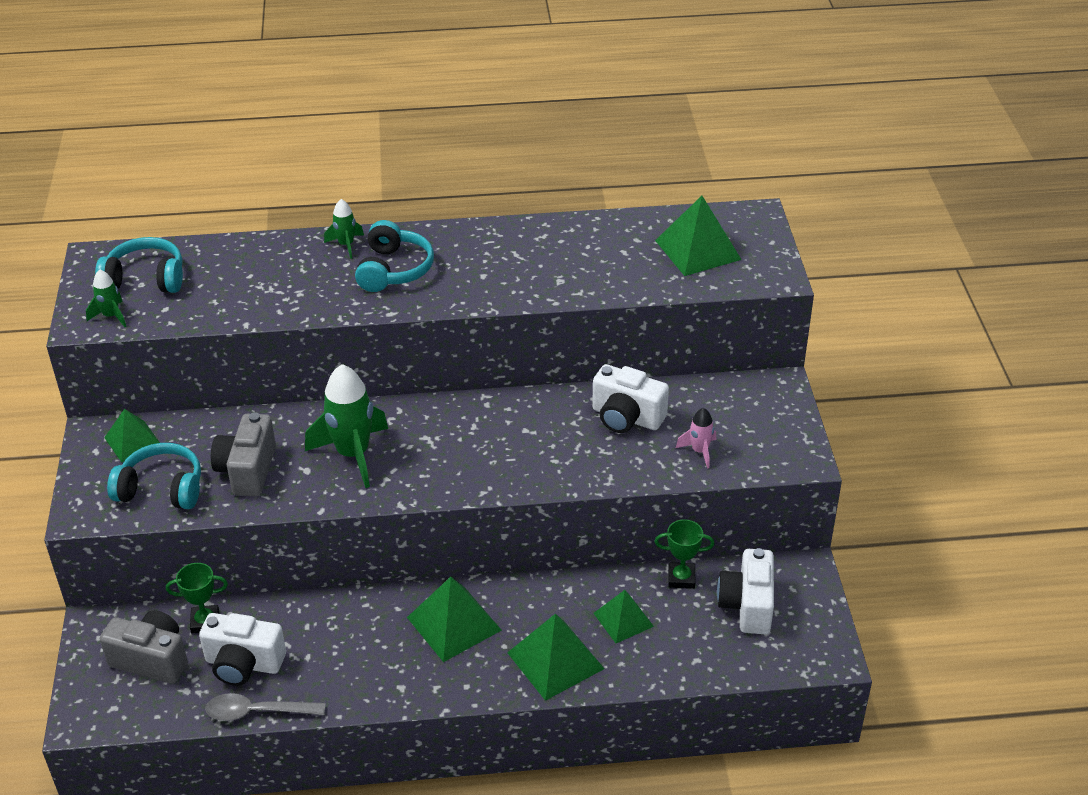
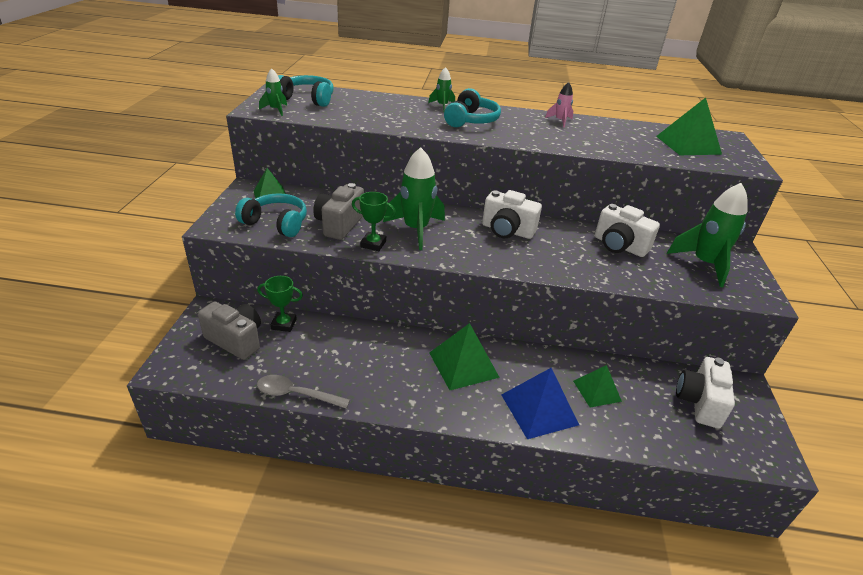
camera: 10 degrees right, 5 degrees down
(243, 664) = (299, 358): white camera -> white camera (507, 231)
(555, 660) = (539, 409): green pyramid -> blue pyramid
(681, 578) = (644, 371): green trophy -> green trophy (373, 244)
(699, 451) = (677, 276): pink rocket -> pink rocket (560, 121)
(736, 422) = (704, 264): none -> green rocket

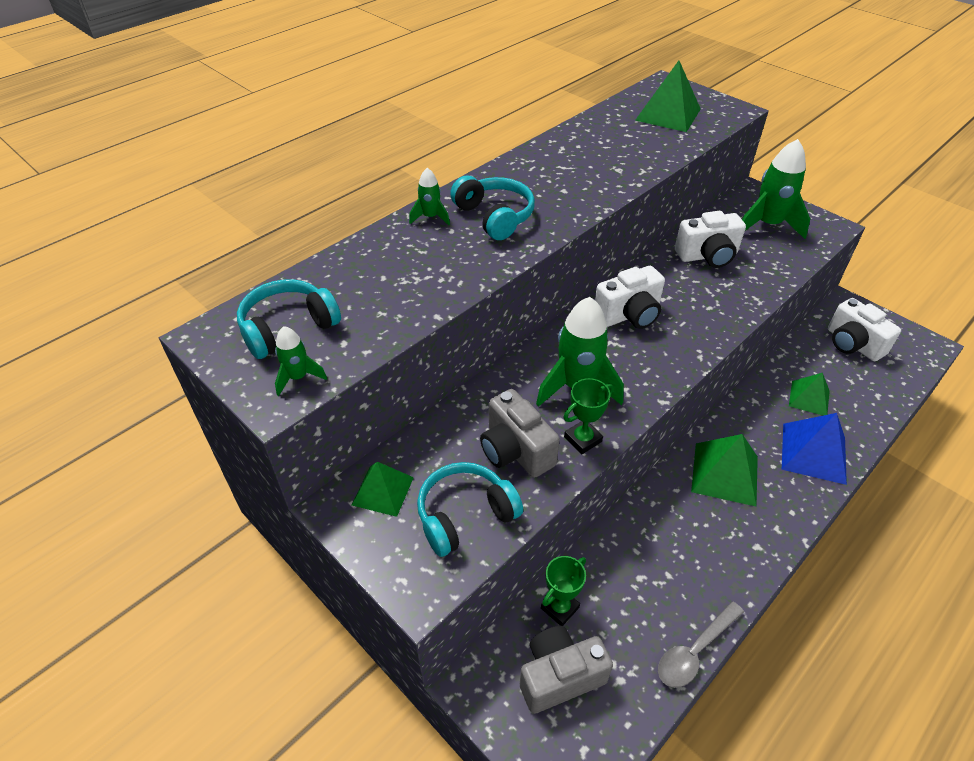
camera: 50 degrees left, 10 degrees up
(560, 121) = (550, 156): pink rocket -> none

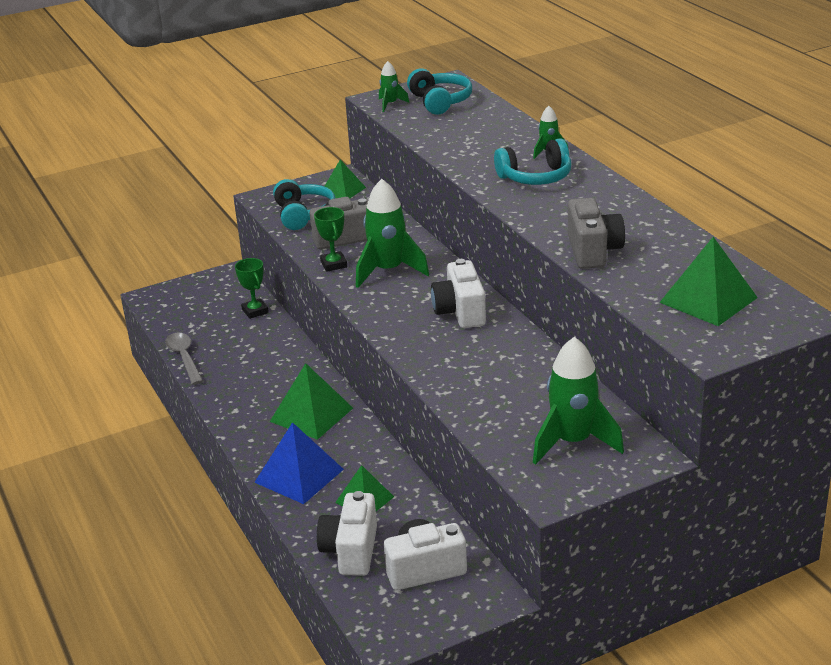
camera: 110 degrees right, 15 degrees down
(559, 676) = (211, 303): grey camera -> grey camera (593, 251)
(707, 256) = (530, 380): white camera -> white camera (351, 551)

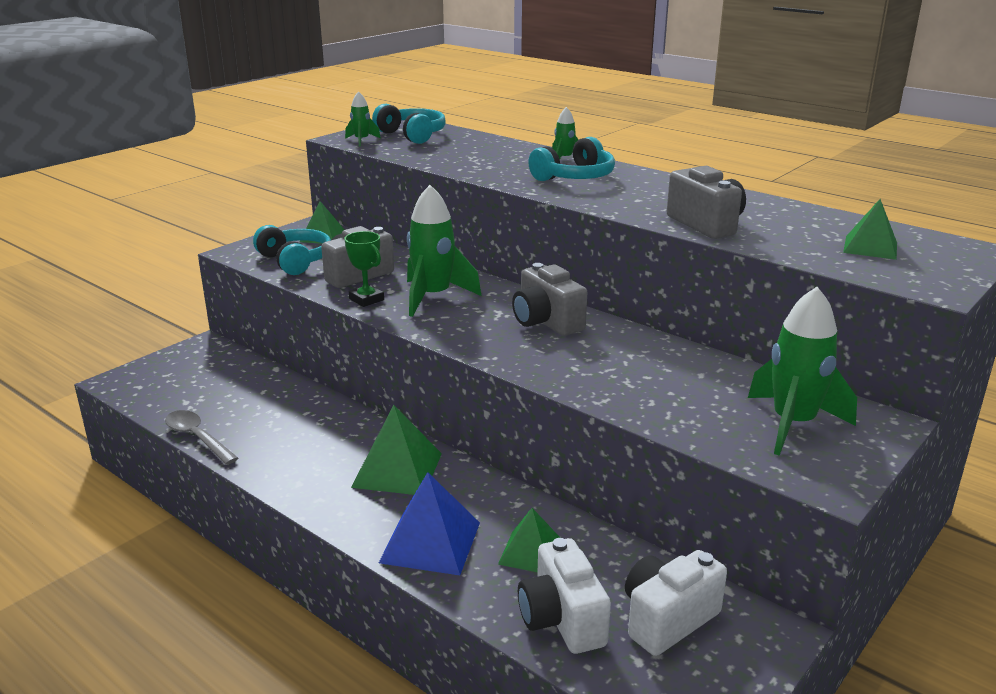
camera: 25 degrees left, 5 degrees down
(255, 311) = (257, 376): green trophy -> none
(460, 312) = (546, 322): white camera -> grey camera
(708, 300) = (870, 247): green pyramid -> green pyramid, size x0.64

